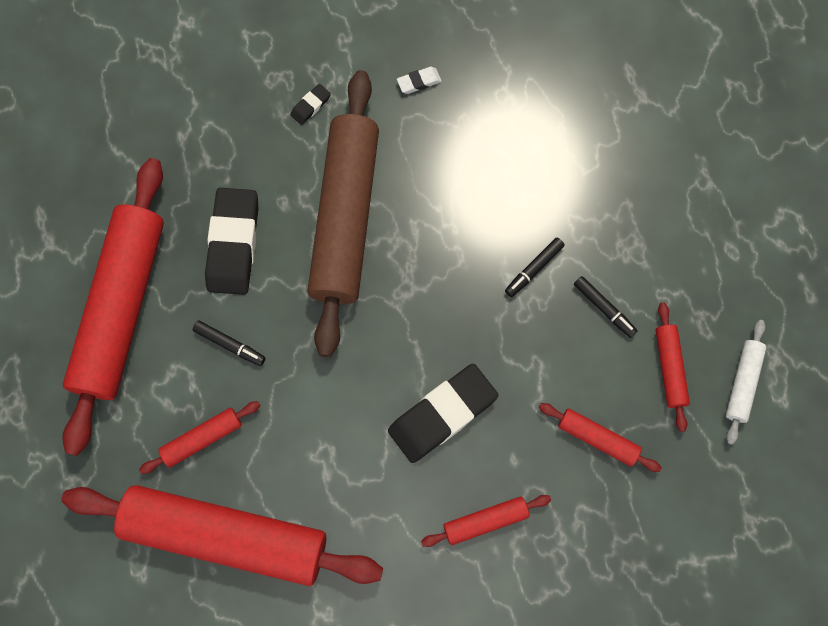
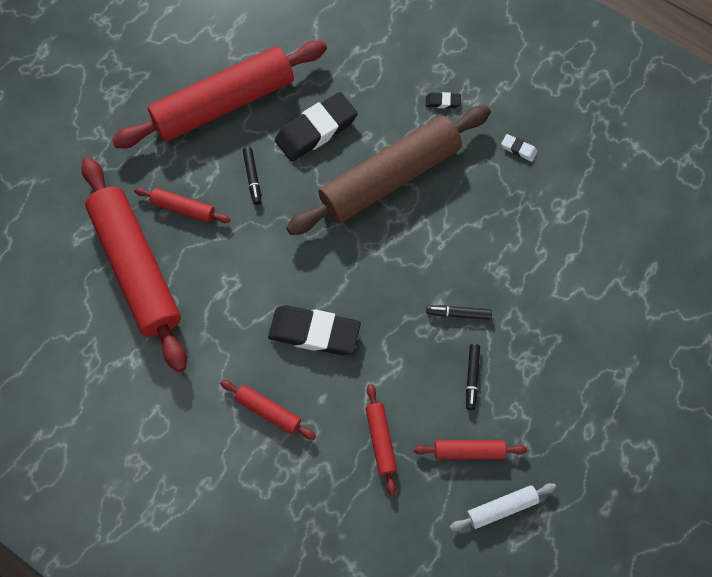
camera: 50 degrees right, 5 degrees down
(669, 368) = (469, 451): red rolling pin -> red rolling pin turned 45 degrees clockwise

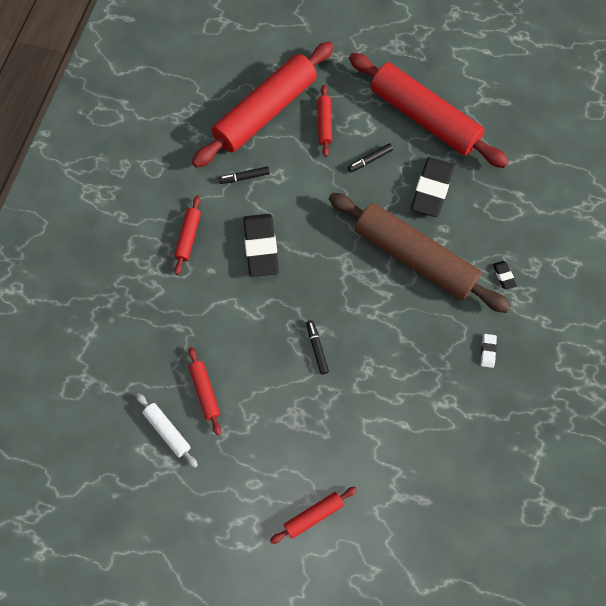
camera: 70 degrees right, 0 degrees up
(316, 130) = (431, 189): black eraser -> black eraser turned 75 degrees clockwise
(380, 440) = (192, 323): red rolling pin -> red rolling pin (313, 515)
(472, 378) = (266, 375): black marker -> black marker (244, 177)

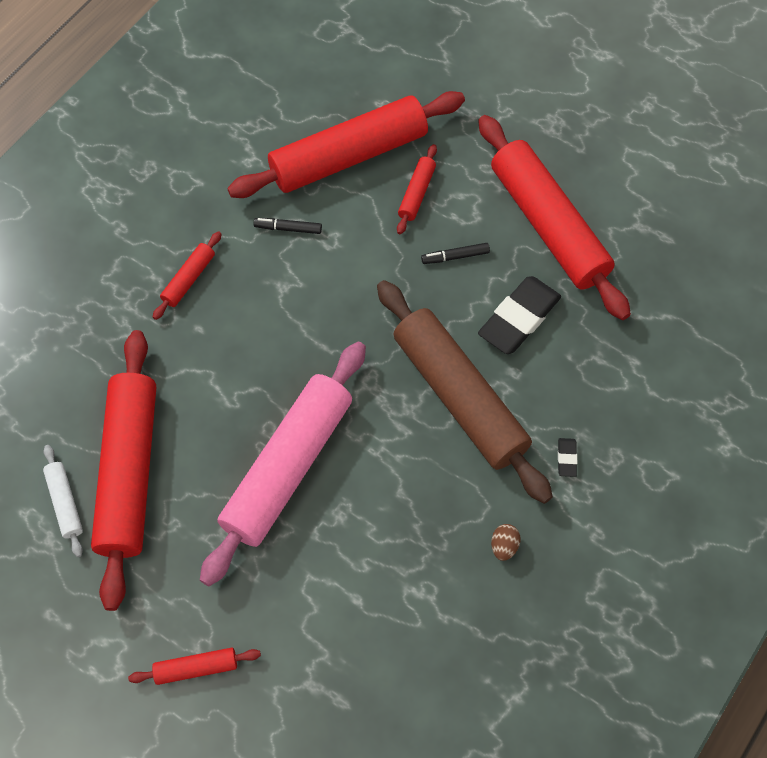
camera: 20 degrees right, 5 degrees down
(205, 391) = (129, 472): red rolling pin -> red rolling pin, size x2.36
(261, 247) = (272, 320): black eraser -> none
(317, 348) = (288, 467): black marker -> pink rolling pin
(487, 351) = (504, 546): white eraser -> brown egg

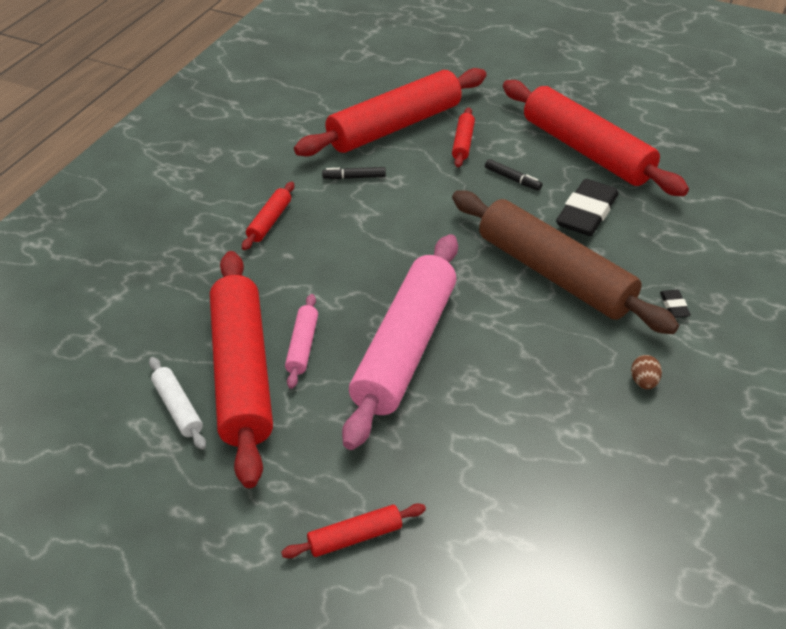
camera: 10 degrees left, 20 degrees down
(191, 448) = (302, 346): none -> pink rolling pin
(455, 256) = (512, 179): black marker -> black marker turned 120 degrees counterclockwise

